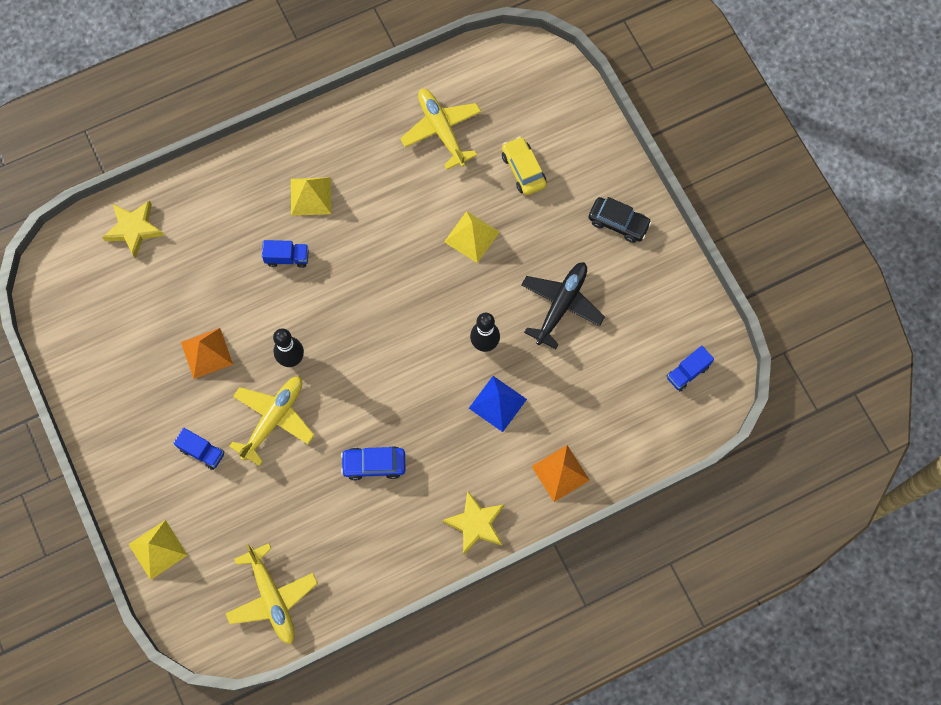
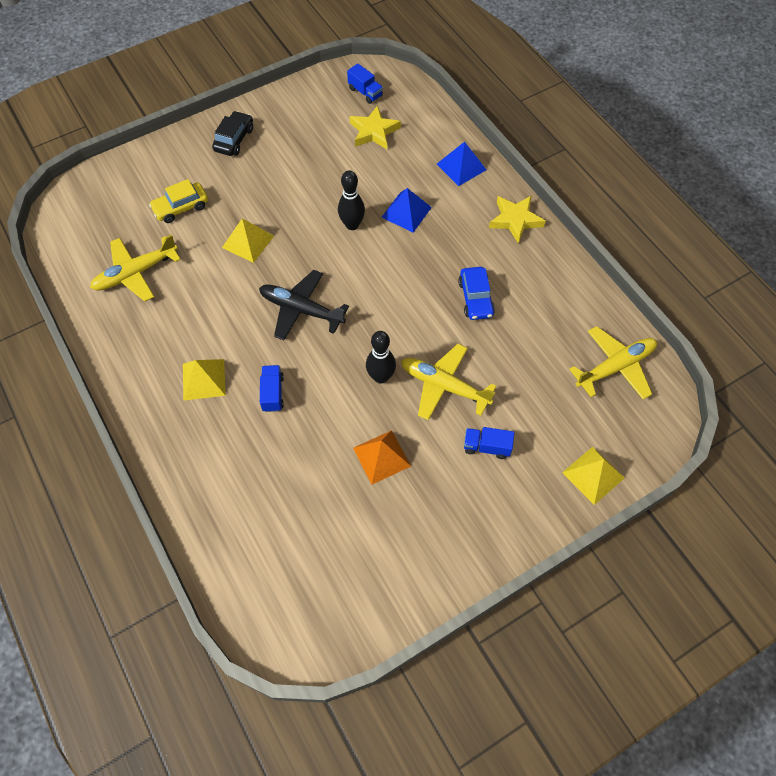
camera: 95 degrees left, 10 degrees down
(134, 229) = (241, 554): yellow star -> yellow star (374, 131)
(202, 451) = (486, 447): blue truck -> blue truck turned 105 degrees counterclockwise
(560, 473) = (461, 166): orange pyramid -> blue pyramid
(561, 305) = (312, 174): black plane -> black plane (301, 310)

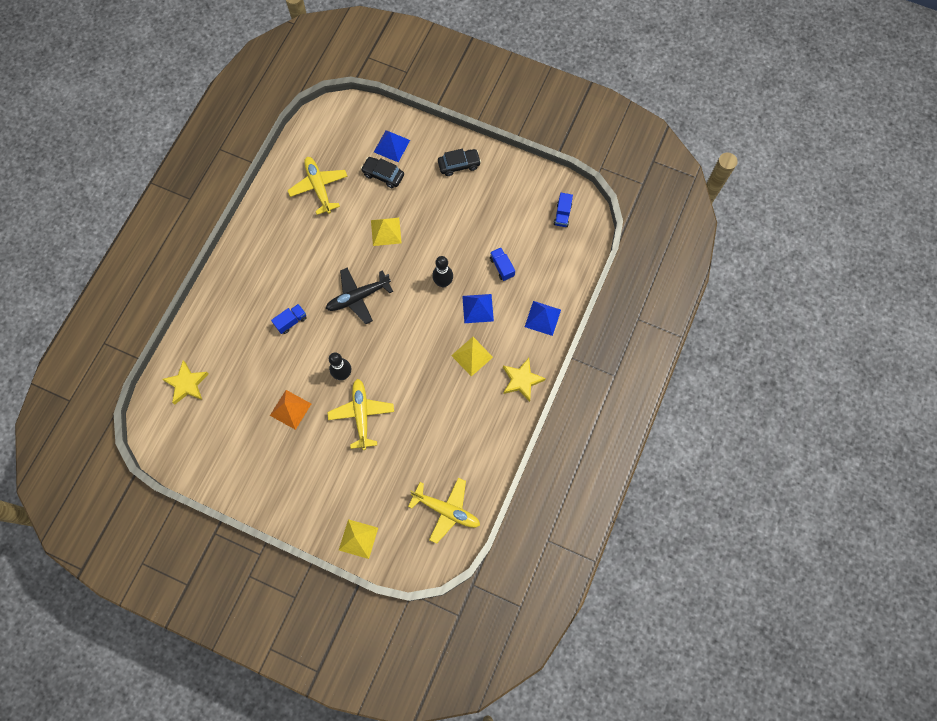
camera: 55 degrees right, 10 degrees up
(136, 273) = (319, 187): yellow plane -> yellow plane turned 45 degrees clockwise
(155, 182) = (391, 146): none -> blue pyramid
(181, 207) = (383, 175): yellow car -> black car
(204, 379) = (275, 278): yellow pyramid -> yellow pyramid (472, 356)
(301, 310) = (358, 297): black plane -> black plane turned 105 degrees counterclockwise
(374, 131) = (531, 243): yellow star -> yellow star (187, 384)
(475, 298) = (439, 394): blue car -> none
(486, 447) = (336, 465): blue truck -> blue truck (502, 267)

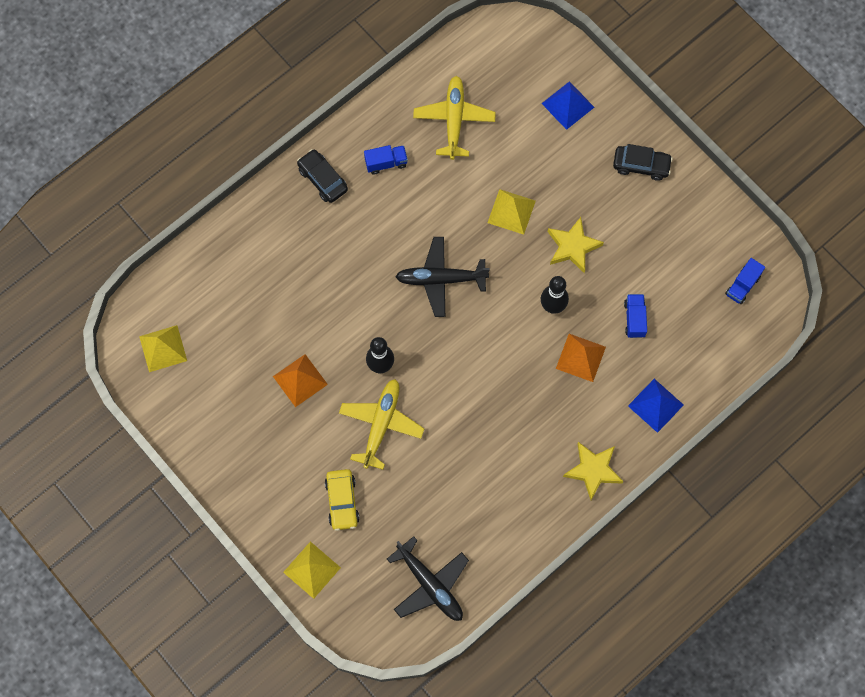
camera: 25 degrees right, 0 degrees up
(187, 384) = (193, 295): yellow star -> yellow star (572, 247)
(291, 321) = (347, 273): blue truck -> blue truck (386, 163)
(358, 480) = (342, 501): none -> yellow car
(383, 175) = (540, 138): black car -> black car (322, 179)
(446, 510) = (430, 584): yellow plane -> black plane
(472, 356) = (546, 413): yellow pyramid -> yellow pyramid (163, 348)
(478, 308) = (580, 357): blue pyramid -> orange pyramid

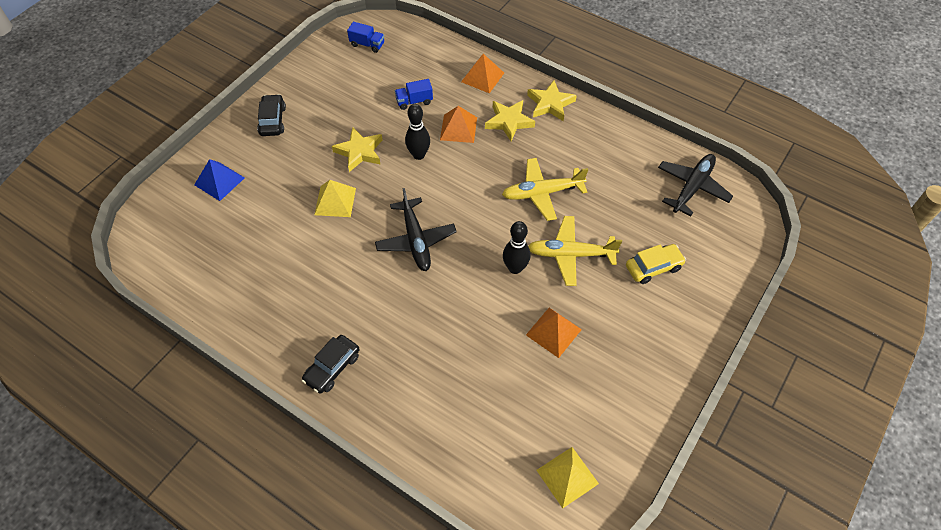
camera: 105 degrees left, 15 degrees down
(312, 569) = (724, 276): yellow pyramid -> none
(386, 163) = (303, 313): blue truck -> none
(454, 120) = (246, 266): yellow plane -> yellow plane (542, 193)
(577, 415) = (509, 122): none -> yellow star
(655, 405) = (482, 77): blue pyramid -> orange pyramid

